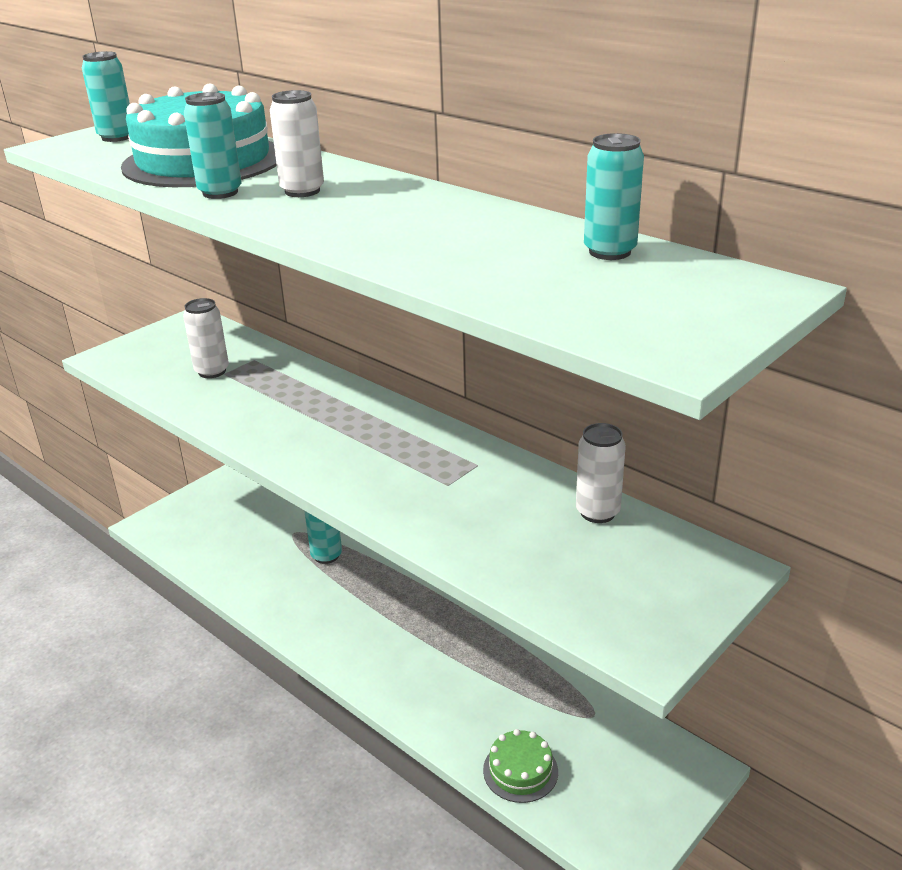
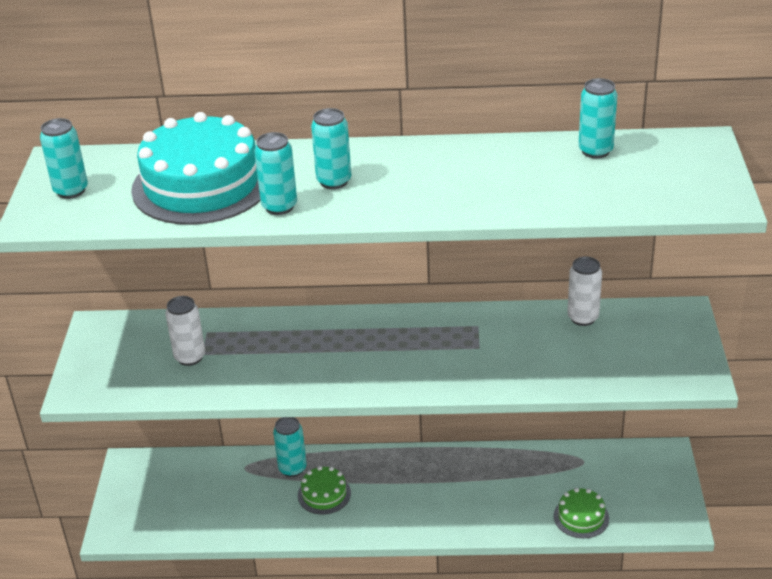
camera: 40 degrees left, 5 degrees up
(302, 191) = (334, 181): white can -> turquoise can
(322, 592) = (324, 494): none -> green cake

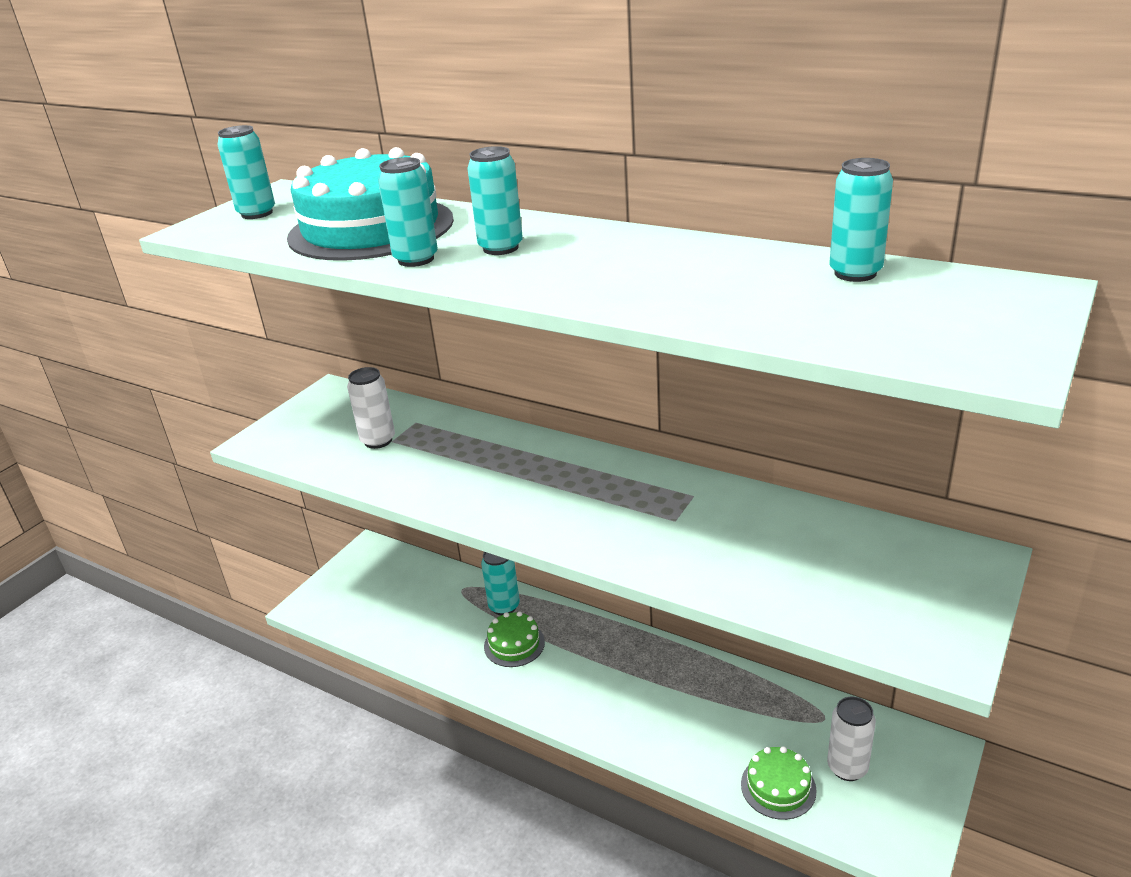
camera: 30 degrees right, 5 degrees down
(583, 318) = (831, 524): white can -> white can (847, 768)

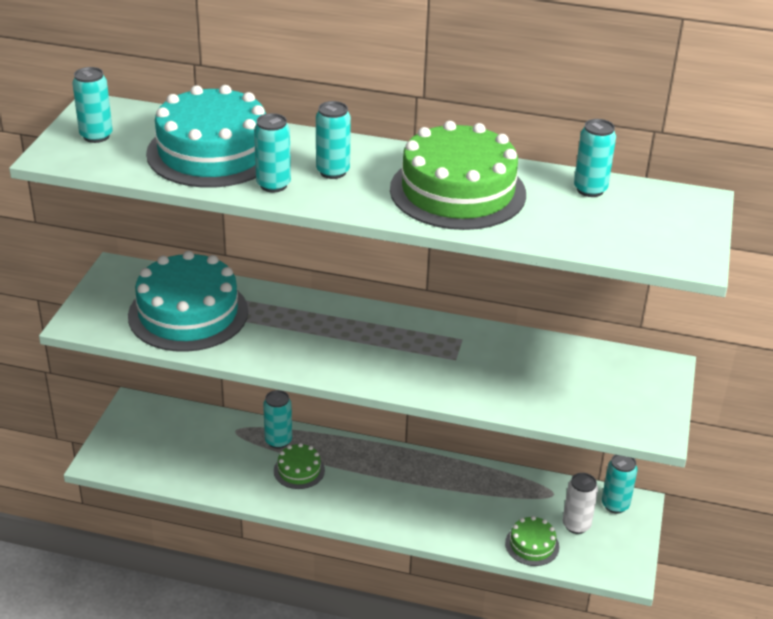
camera: 20 degrees left, 5 degrees up
(378, 440) = (188, 313): white can -> turquoise cake
(655, 271) = (457, 191): none -> green cake
(909, 747) = (615, 505): none -> turquoise can

